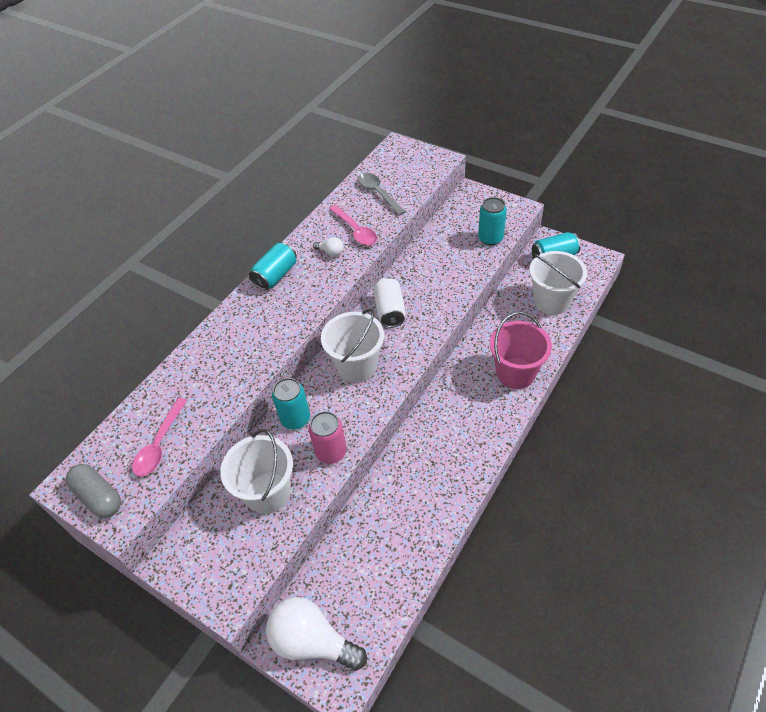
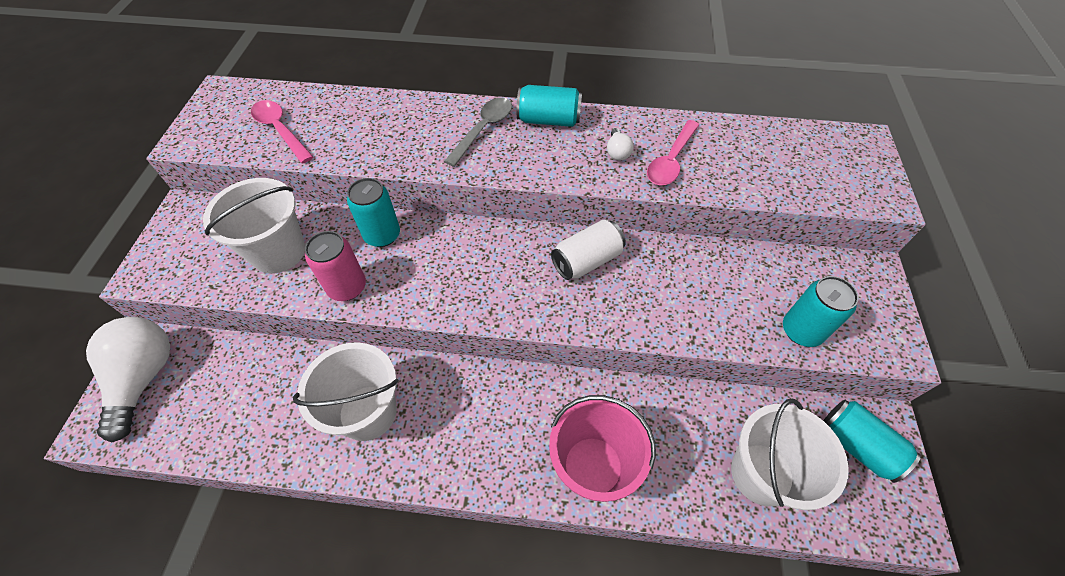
camera: 60 degrees right, 5 degrees up
(99, 496) = (210, 117): grey capsule -> none
(159, 444) = (280, 130): pink spoon -> pink spoon turned 60 degrees clockwise
(356, 366) = (481, 262): white bucket -> white bucket (368, 412)
(378, 193) = (756, 156): grey spoon -> grey spoon (483, 129)

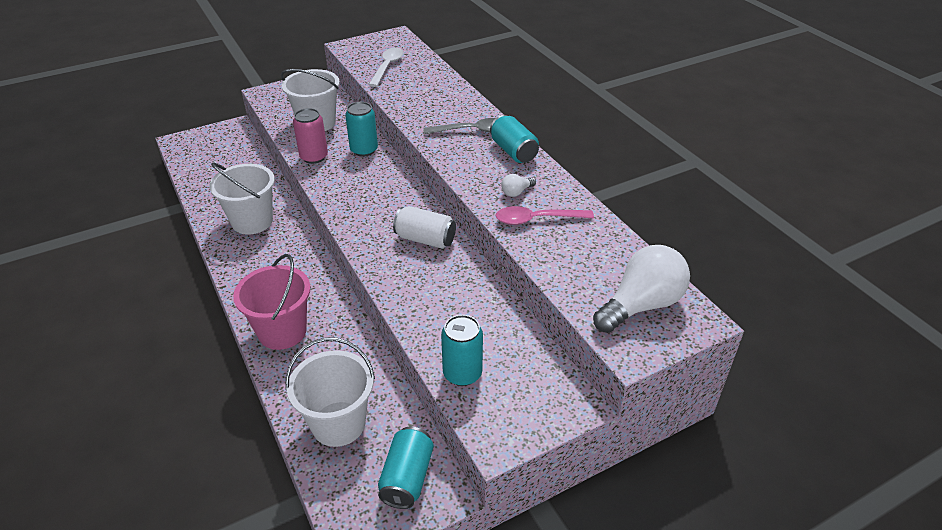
camera: 55 degrees right, 15 degrees down
(144, 378) = (216, 139): white light bulb -> white light bulb (641, 305)
(280, 130) = (387, 67): pink spoon -> white spoon

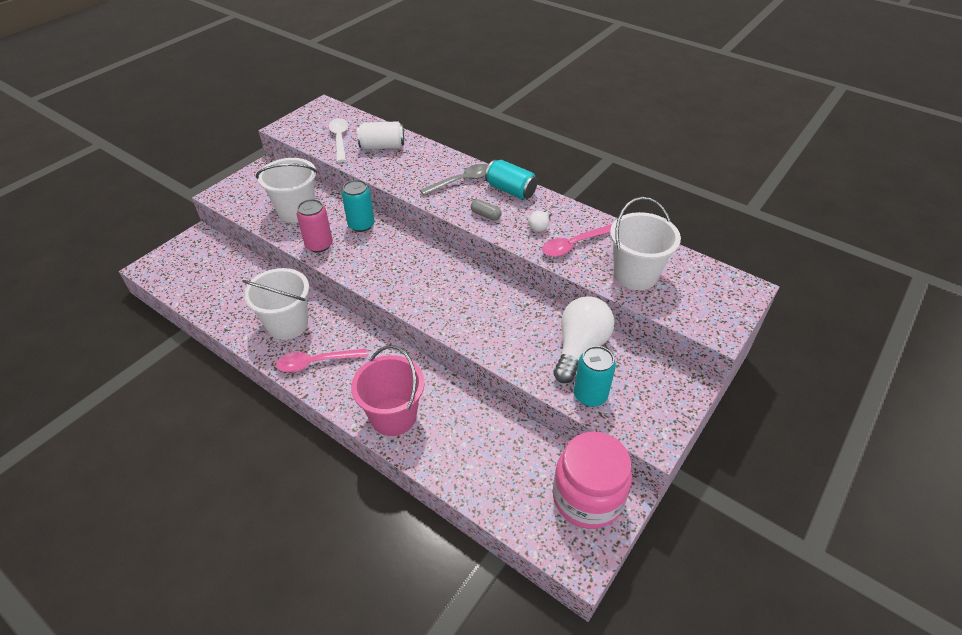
camera: 25 degrees left, 5 degrees up
(251, 262) = (316, 363): none -> pink spoon
(338, 424) = (501, 477): white bucket -> white bucket (635, 275)
(407, 477) = (587, 498): turquoise can -> pink jar
(425, 239) = (476, 291): white can -> white can (382, 146)
(470, 167) = (485, 215): none -> grey capsule
(641, 305) = (700, 291): white light bulb -> white light bulb (579, 348)

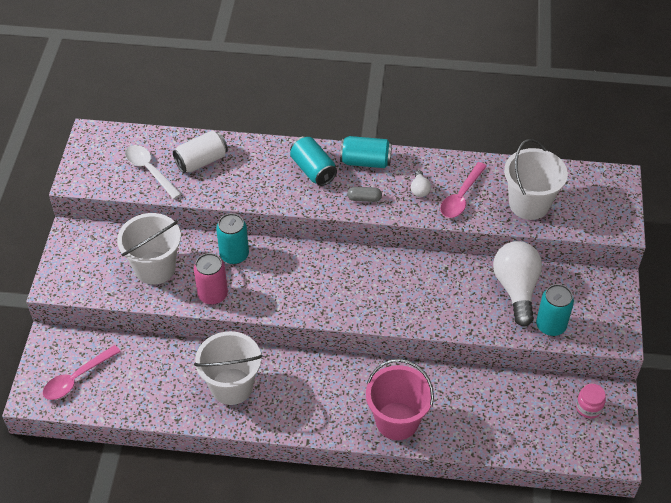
camera: 30 degrees left, 5 degrees up
(316, 363) = (291, 408): pink spoon -> pink spoon (77, 378)
(462, 181) = (313, 170): grey spoon -> turquoise can
(587, 498) = (588, 407): pink jar -> pink jar, size x0.44

